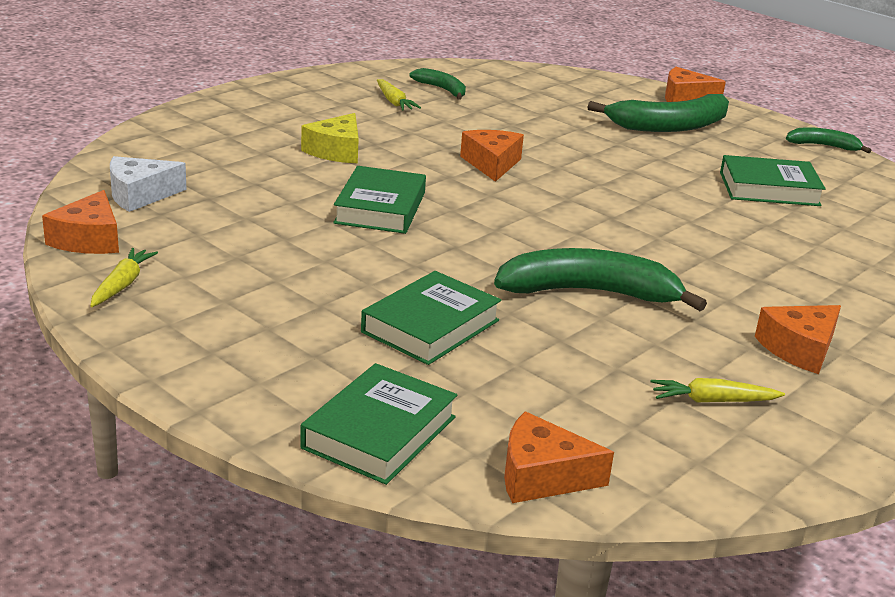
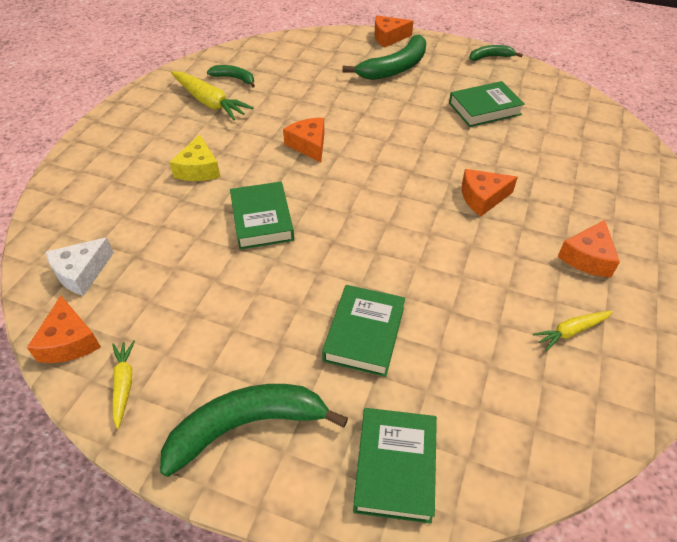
camera: 20 degrees left, 20 degrees up
(394, 102) = (209, 102): yellow carrot -> yellow carrot, size x1.78
(542, 476) = (519, 460): orange cheese -> orange cheese (482, 198)
(589, 292) = (441, 254): green banana -> green banana (246, 426)

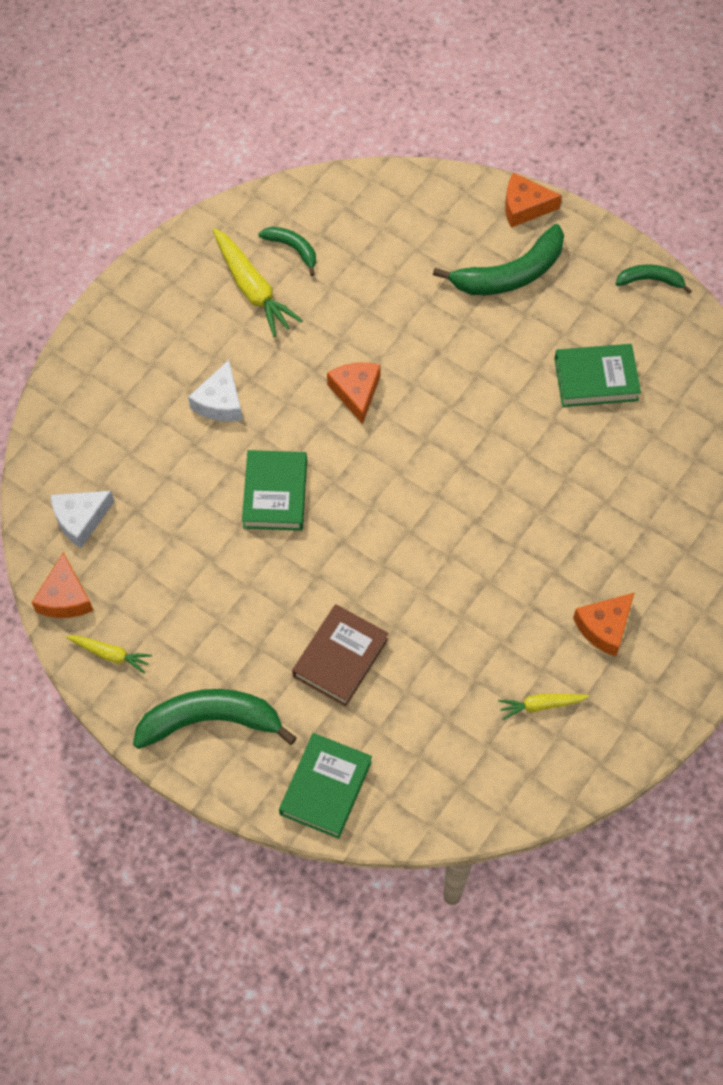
camera: 15 degrees right, 15 degrees up
(124, 384) = (110, 654): yellow carrot -> yellow carrot turned 105 degrees clockwise
(198, 169) = (220, 402): yellow cheese -> white cheese
(364, 334) = (340, 658): green book -> brown book
(482, 198) = (528, 521): orange cheese -> none

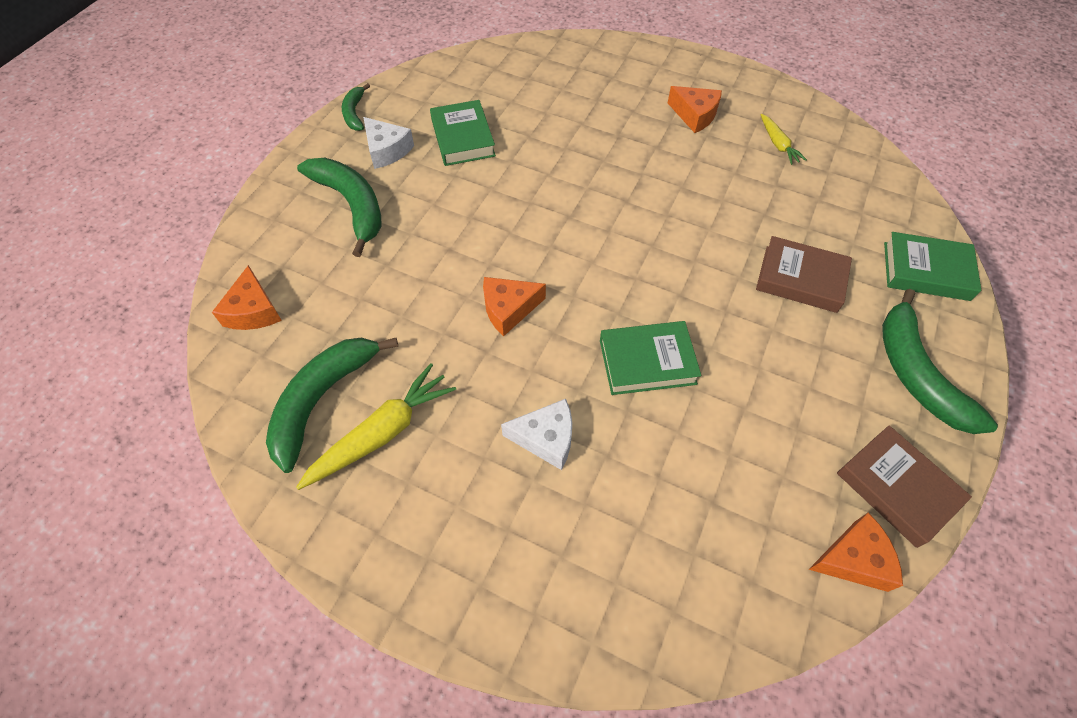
camera: 100 degrees left, 5 degrees down
(80, 519) = (746, 567): white cheese -> white cheese (387, 150)
(110, 654) = (897, 488): yellow carrot -> brown book
(293, 249) = (322, 400): green banana -> green banana, size x1.87
(524, 207) = (269, 202): orange cheese -> orange cheese (253, 310)

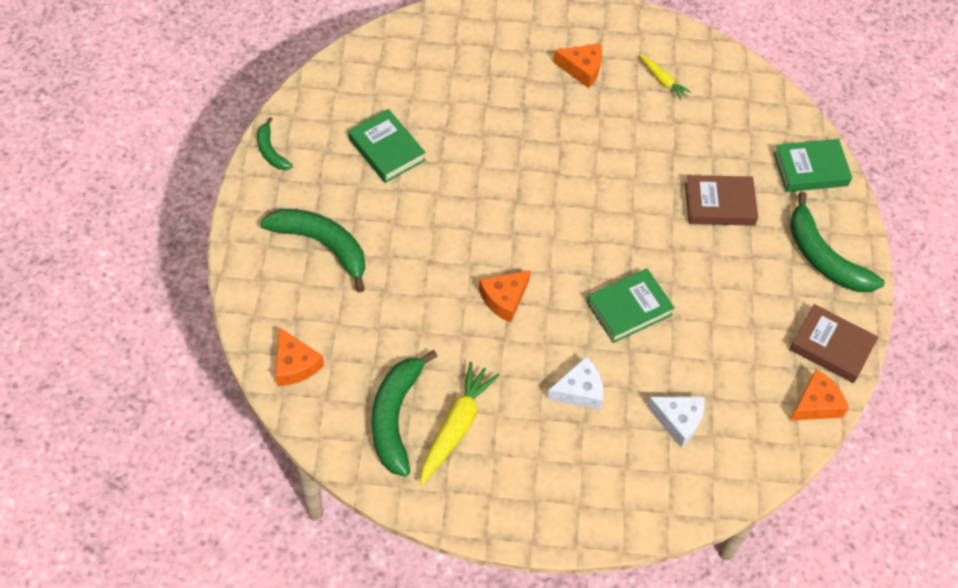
camera: 25 degrees left, 0 degrees up
(387, 150) = (323, 182): white cheese -> white cheese (678, 421)

